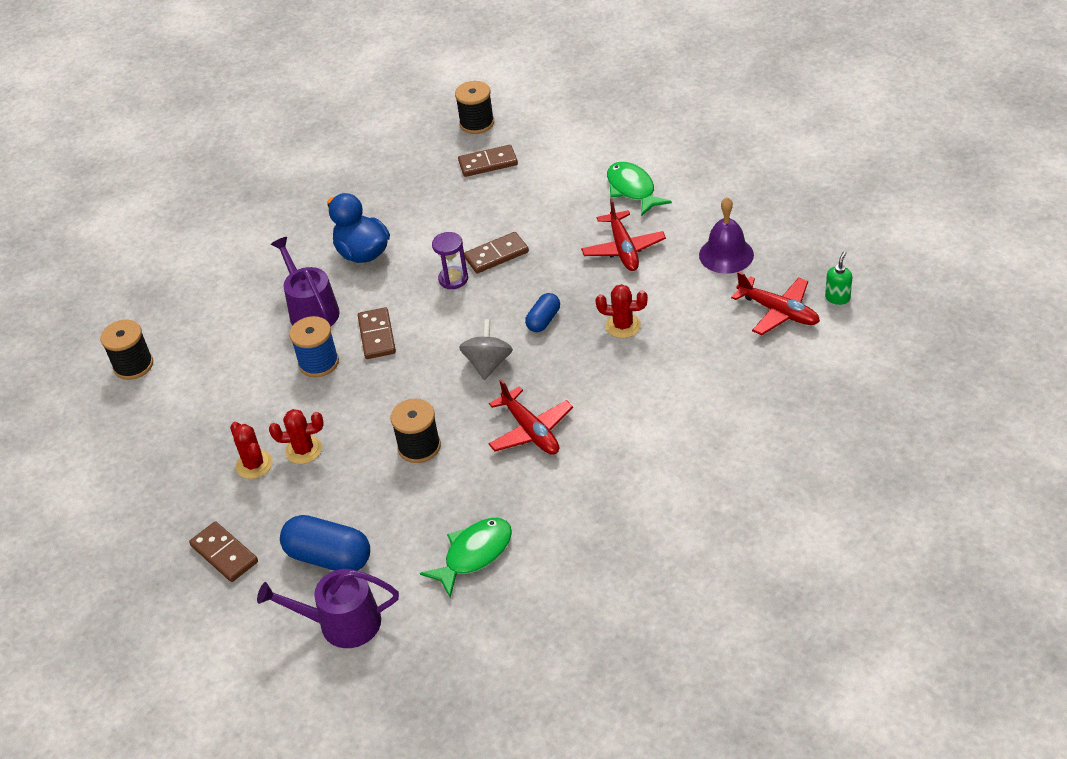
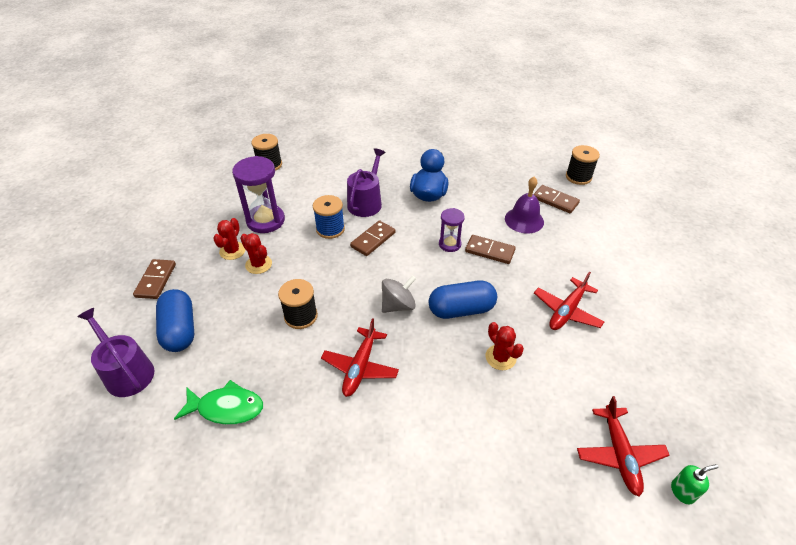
camera: 45 degrees right, 0 degrees up
(236, 413) = (265, 221): none -> purple hourglass
(543, 320) = (461, 310): blue capsule -> blue capsule, size x1.74
(632, 189) = (622, 281): green fish -> none
(726, 255) = (632, 376): purple bell -> purple bell (524, 220)

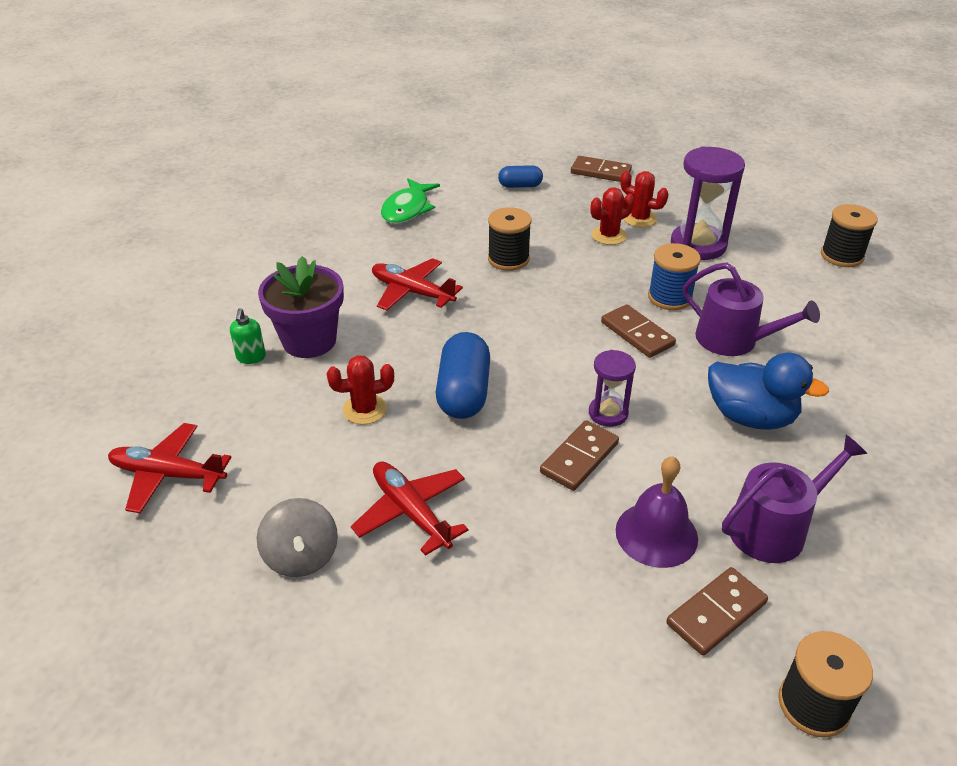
camera: 105 degrees right, 5 degrees down
(127, 372) = (478, 161): purple watering can -> purple watering can (774, 528)
(180, 330) = (520, 186): blue capsule -> blue capsule, size x0.58
(398, 305) = (495, 336): grey spinning top -> grey spinning top (301, 556)
(444, 419) = (309, 341): none -> purple flower pot
(682, 492) = (85, 515): green soap dispenser -> green soap dispenser (251, 357)

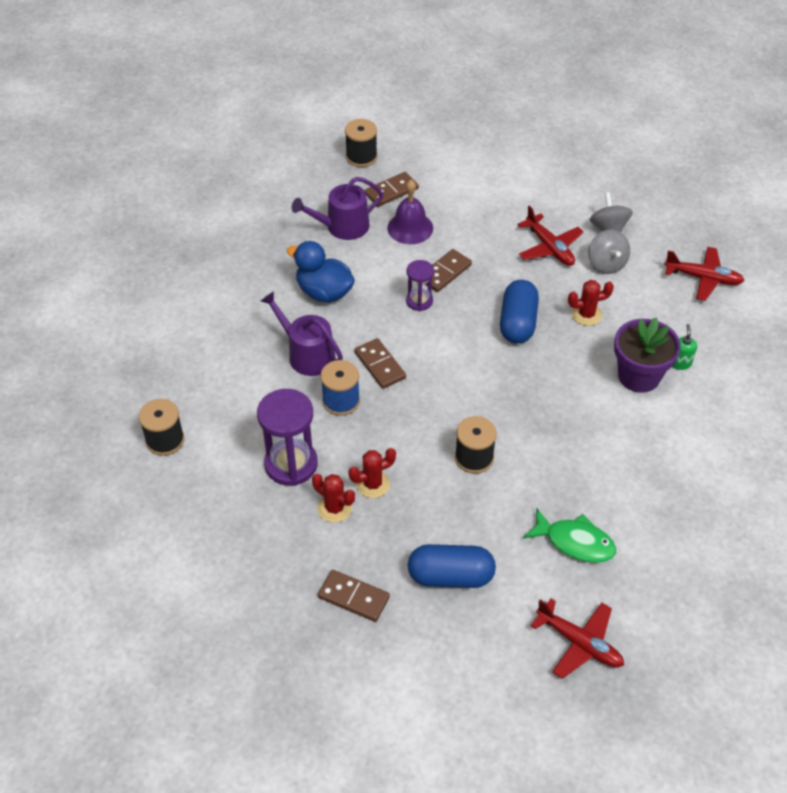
camera: 175 degrees left, 10 degrees up
(319, 489) = (606, 264): none -> grey spinning top
(407, 209) = (575, 542): green fish -> green fish turned 90 degrees clockwise
(412, 292) = (561, 422): red plane -> red plane (579, 643)
(520, 186) = (450, 576): blue capsule -> blue capsule, size x1.74

